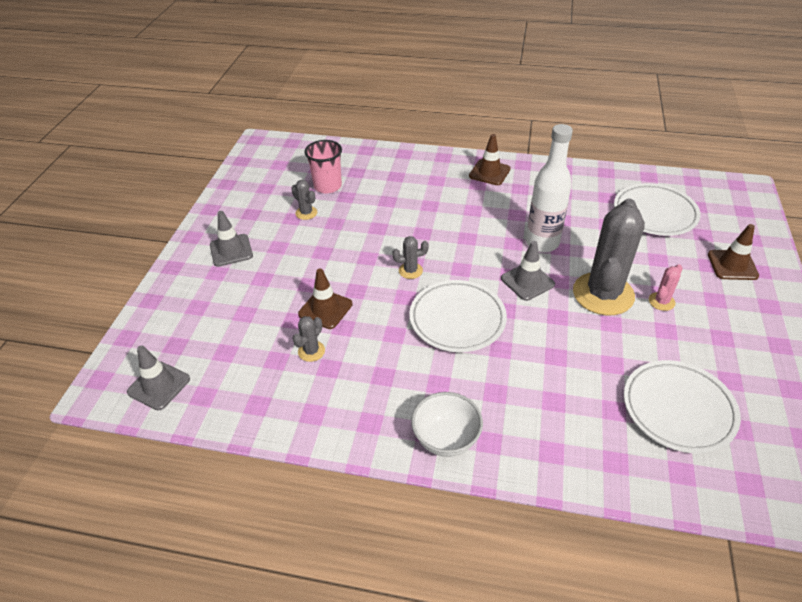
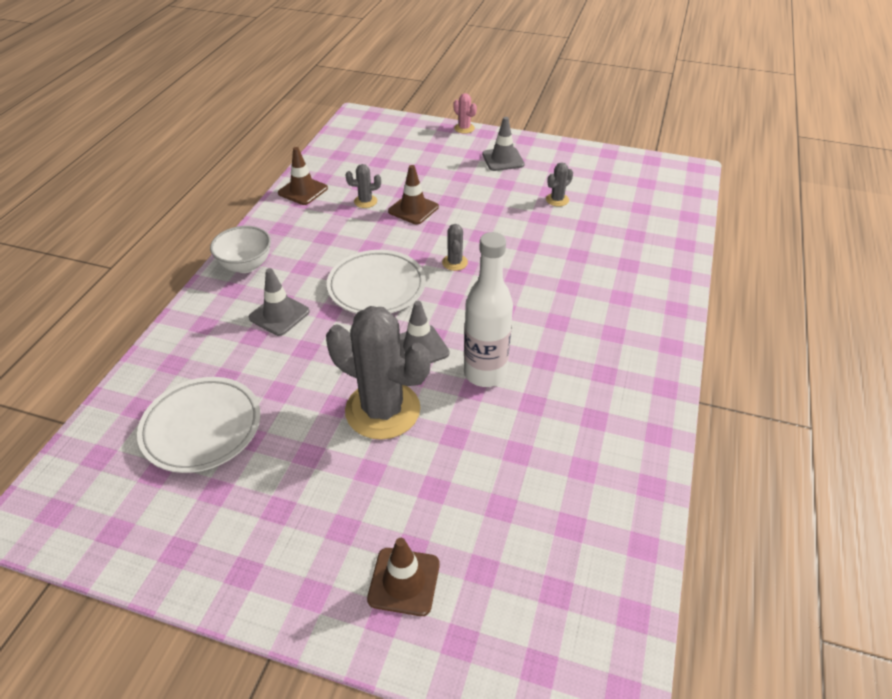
camera: 95 degrees right, 0 degrees up
(159, 385) = (356, 137): grey traffic cone -> grey traffic cone (279, 315)
(311, 351) = (365, 201): grey cactus -> grey cactus turned 45 degrees counterclockwise
(327, 186) = (605, 214): pink cup -> none
(489, 172) = (641, 348): brown traffic cone -> brown traffic cone (303, 191)
(654, 213) = (538, 519): white plate -> none
(661, 301) = (355, 465): pink cactus -> pink cactus (464, 128)

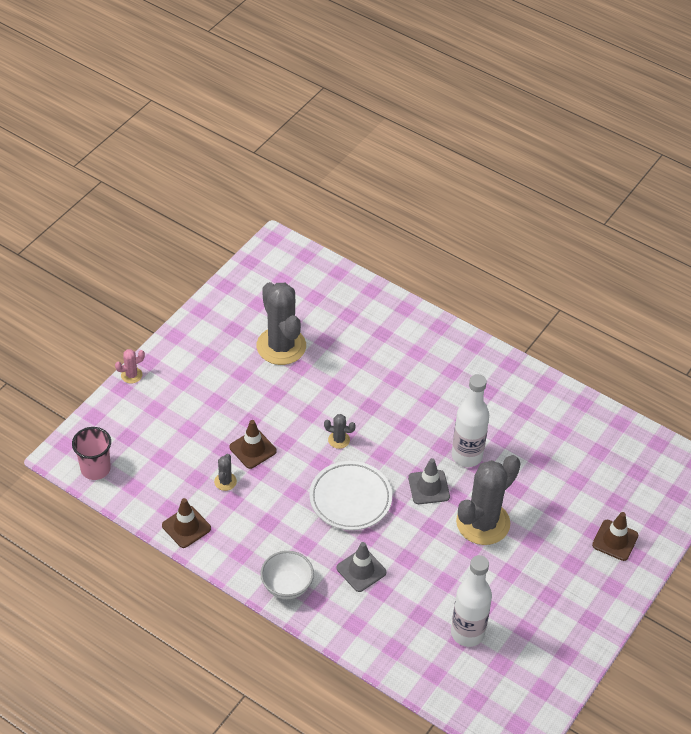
camera: 75 degrees left, 5 degrees up
(202, 428) = (467, 633): white plate -> white bottle
(351, 133) = (95, 468): none -> pink cup
(503, 159) = (201, 363): grey traffic cone -> none
(557, 200) = (281, 346): grey cactus -> grey cactus, size x2.38

